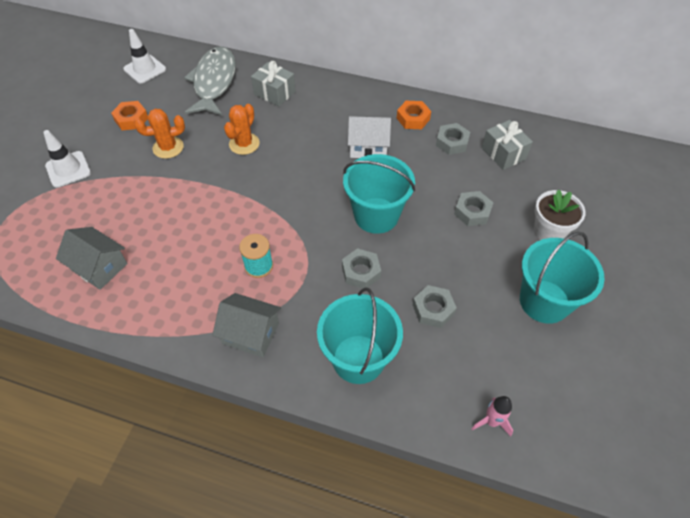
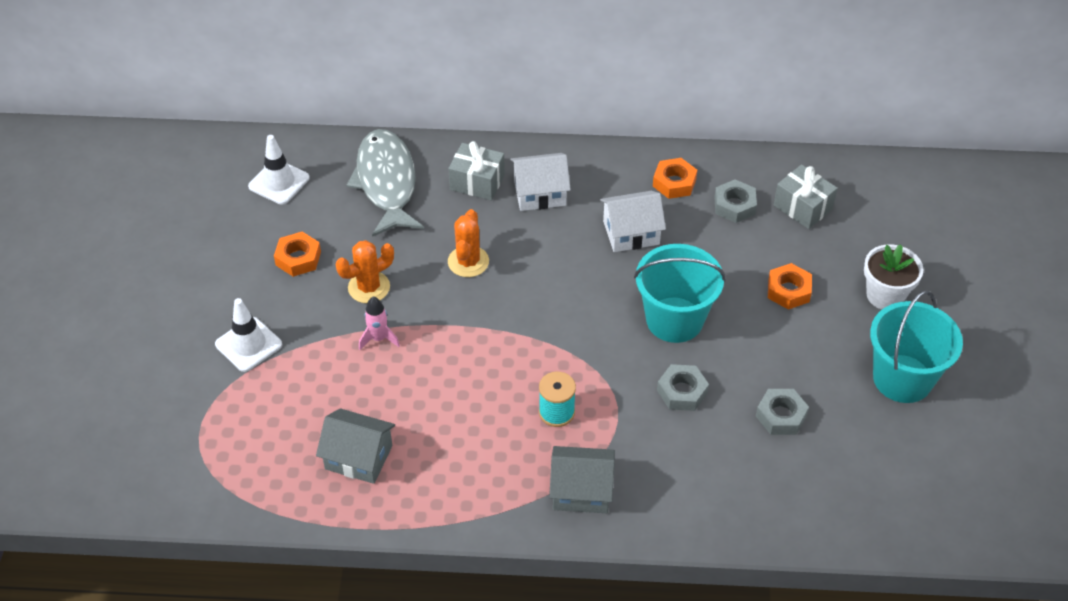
camera: 15 degrees left, 5 degrees down
(314, 108) = (540, 193): none -> white house
(358, 359) = (716, 489): turquoise bucket -> none
(472, 212) = (788, 290): grey nut -> orange nut
(491, 421) = (883, 519): pink rocket -> pink rocket (378, 339)

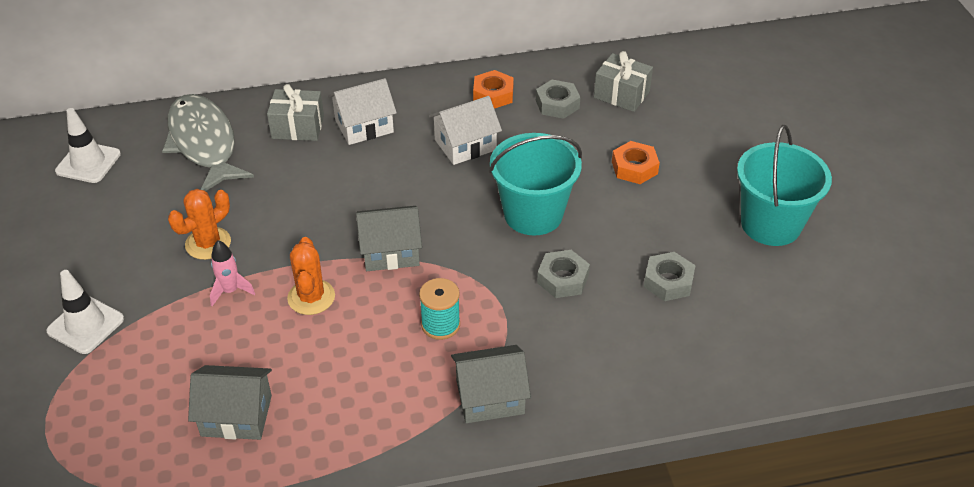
camera: 15 degrees left, 5 degrees down
(298, 258) = (124, 230): orange nut -> none
(468, 262) = (308, 200): orange cactus -> orange cactus (311, 297)
(531, 330) = (390, 251): none -> grey house
(885, 295) = (726, 155): white flower pot -> none

